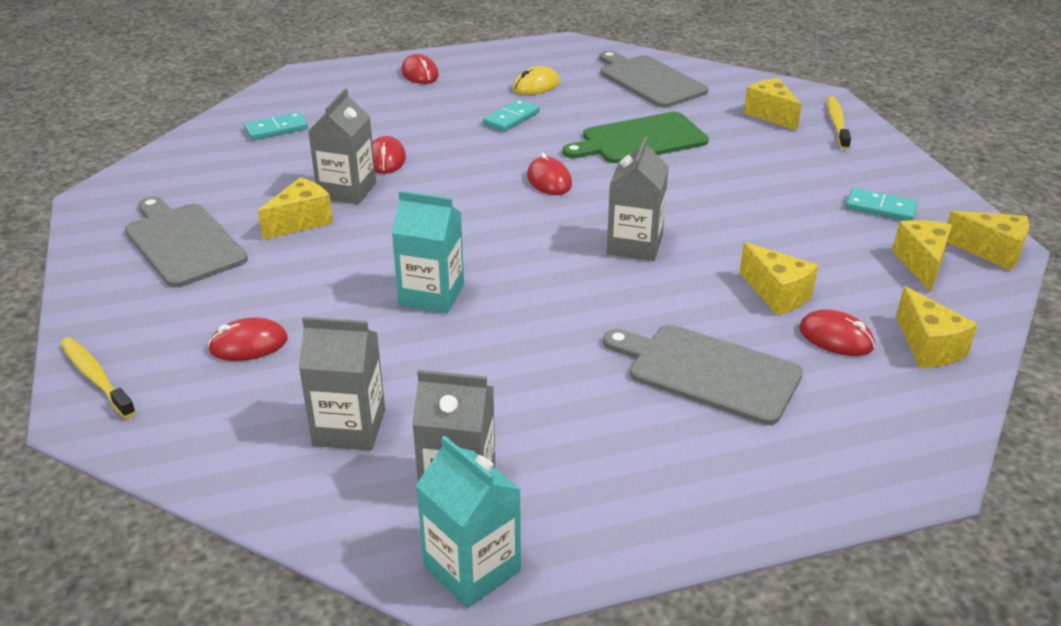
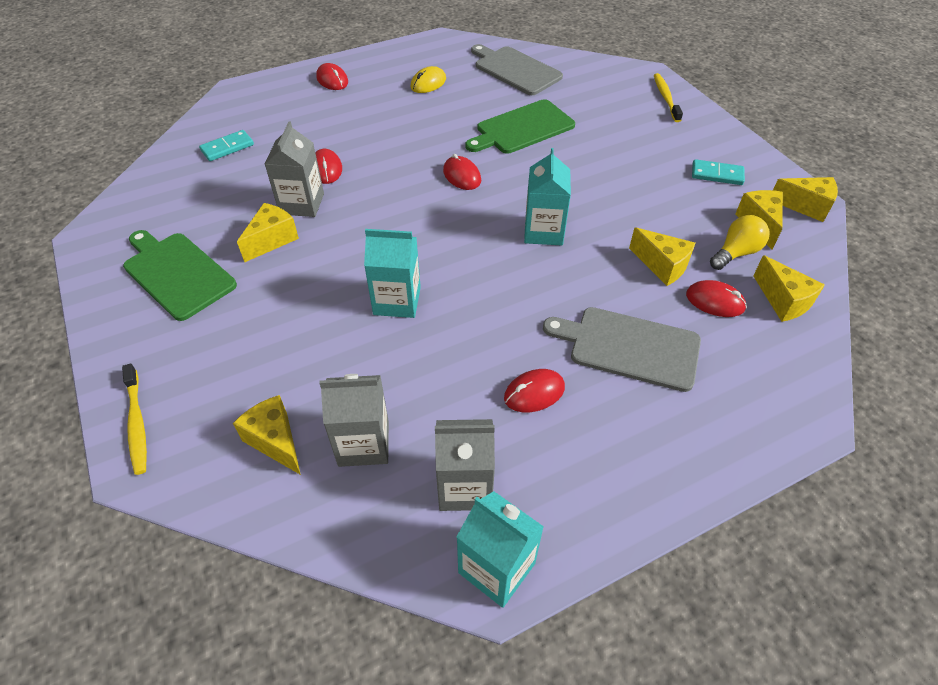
camera: 10 degrees left, 15 degrees up
(96, 377) = (137, 423): yellow toothbrush -> yellow toothbrush turned 150 degrees counterclockwise
(183, 242) = (177, 273): grey cutting board -> green cutting board
(248, 344) = (259, 371): red mouse -> red mouse (534, 393)
(511, 118) = (417, 117): turquoise domino -> none
(634, 245) = (543, 231): grey carton -> turquoise carton
(771, 115) = (615, 94): yellow cheese -> yellow cheese (275, 441)
(880, 291) = (736, 253): none -> yellow light bulb

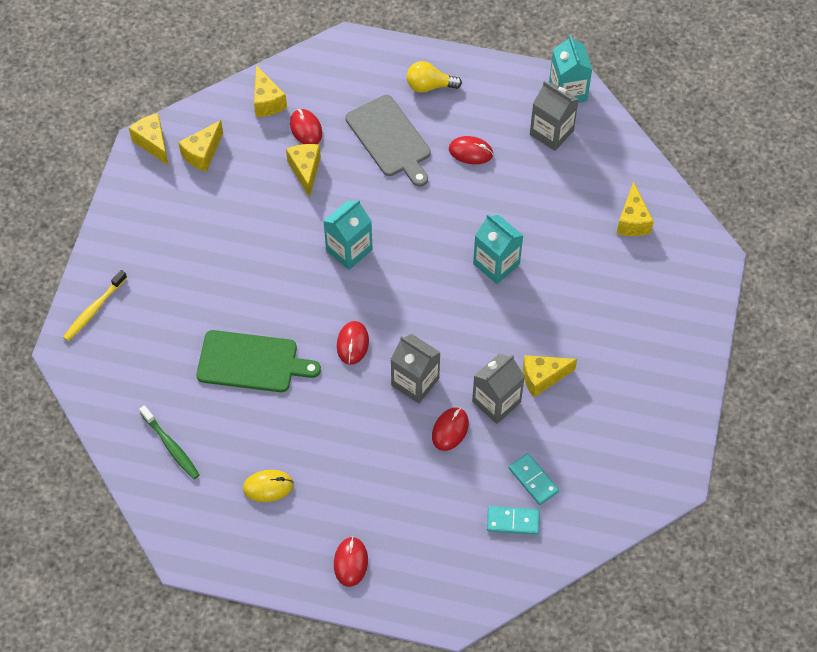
camera: 140 degrees left, 10 degrees up
(137, 423) = (704, 284): yellow toothbrush -> none
(177, 273) = (627, 392): green cutting board -> none
(363, 443) = (586, 188): grey carton -> grey carton (415, 382)
(515, 70) = (171, 446): grey cutting board -> green toothbrush
(717, 174) = (170, 209): turquoise domino -> turquoise domino (533, 480)
(736, 253) = (248, 147): yellow light bulb -> yellow light bulb (429, 86)
(783, 301) = (267, 101): yellow cheese -> yellow cheese turned 150 degrees clockwise

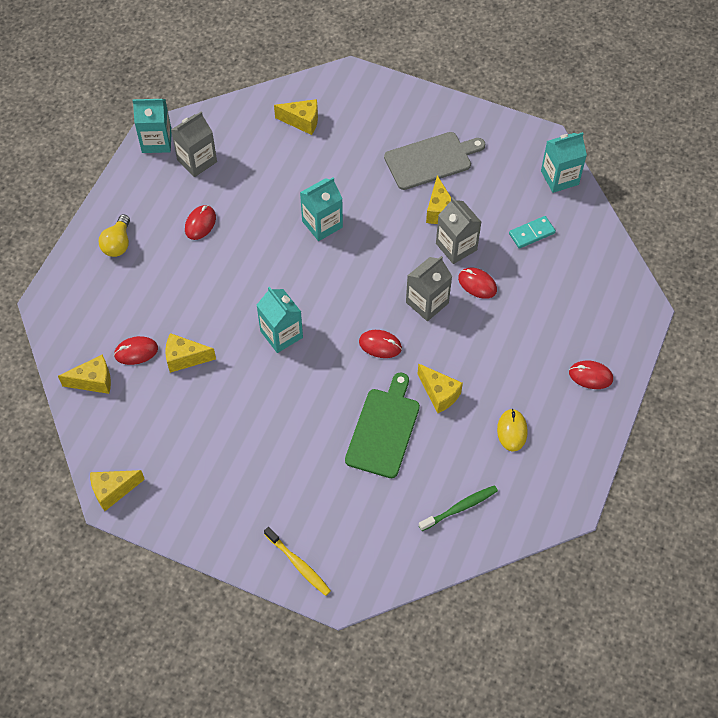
camera: 80 degrees left, 0 degrees up
(203, 154) = (139, 446): yellow cheese -> yellow cheese (439, 394)
(390, 139) = (168, 284): grey cutting board -> grey cutting board (431, 160)
(513, 521) = (566, 253): turquoise domino -> none
(623, 503) = (559, 178): none -> turquoise carton

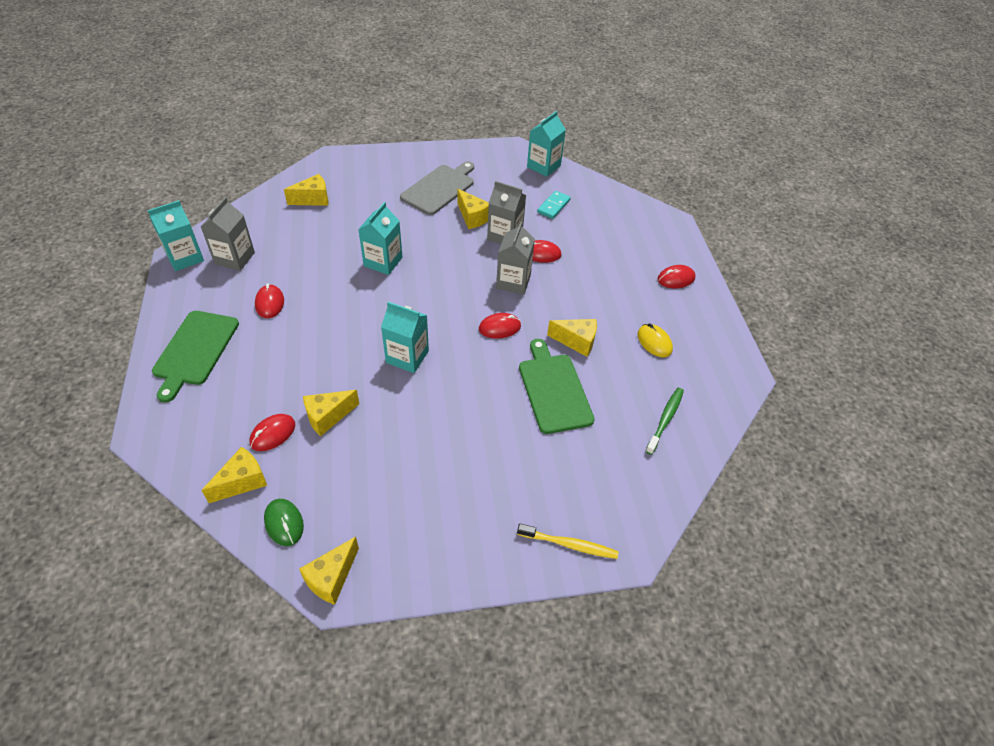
camera: 35 degrees left, 10 degrees down
(104, 430) = (284, 523): none -> green mouse
(118, 244) = (195, 350): yellow light bulb -> green cutting board

